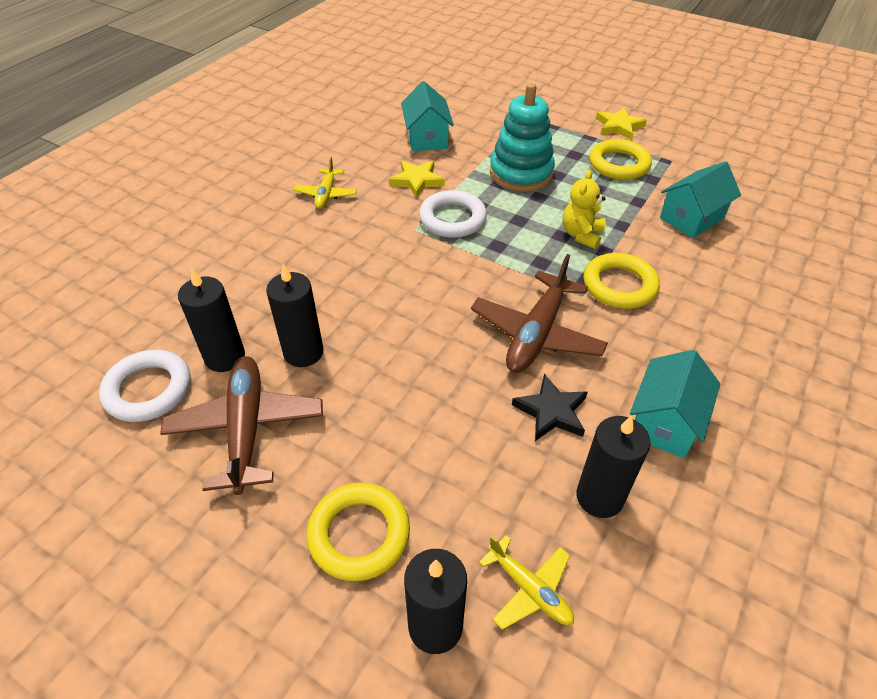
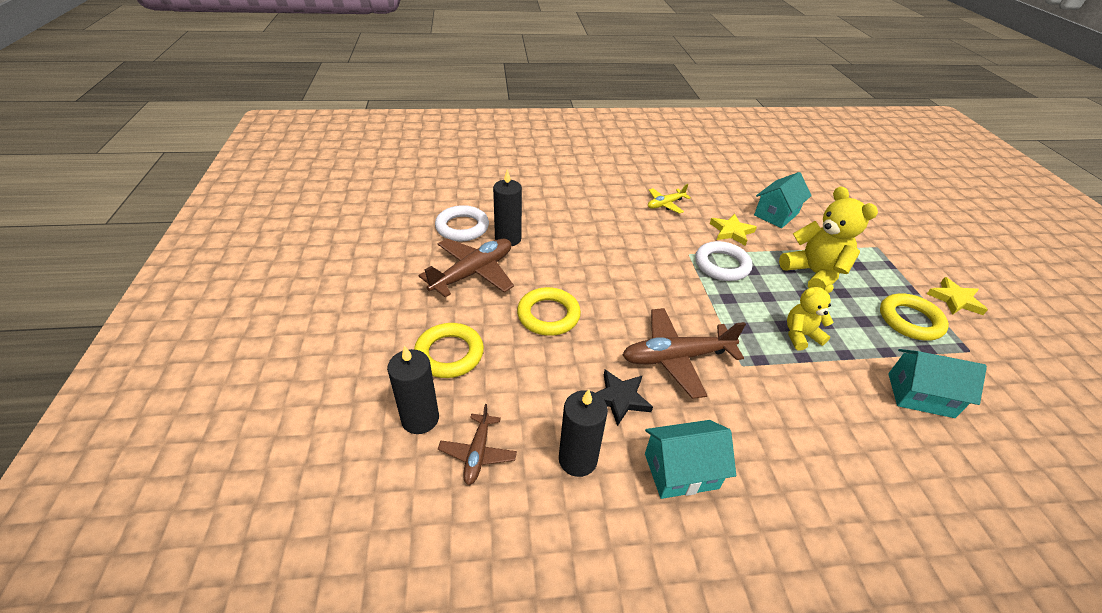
camera: 50 degrees right, 5 degrees down
(303, 352) = (542, 264): black candle -> none
(521, 173) = (813, 274): turquoise stacking toy -> yellow teddy bear
(529, 589) = (478, 453): yellow plane -> brown plane
(619, 285) = (780, 382): yellow ring -> yellow ring (548, 315)

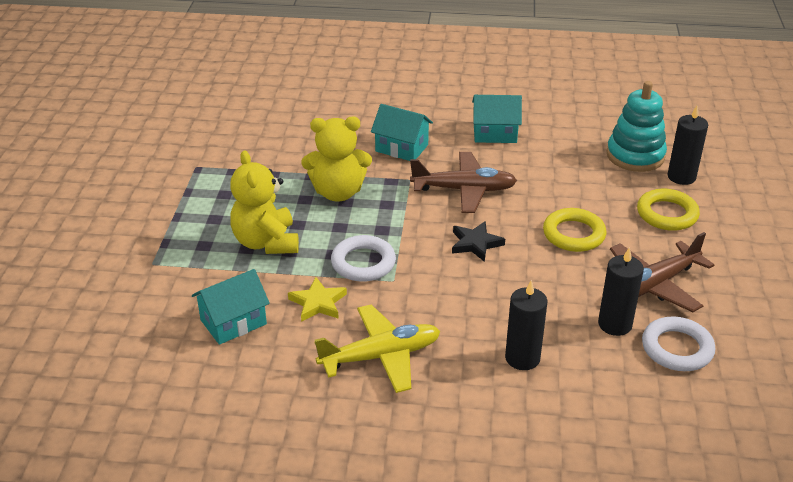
camera: 165 degrees left, 5 degrees down
(478, 453) = (635, 156): brown plane -> turquoise stacking toy
(578, 459) = (564, 145): black candle -> black candle (522, 358)
(620, 398) = (523, 171): black star -> black star (475, 243)
(665, 204) = (381, 356): yellow plane -> yellow plane, size x1.78
(800, 336) = (338, 192): yellow teddy bear -> yellow teddy bear, size x1.65
(910, 320) = (219, 192): yellow ring -> none
(920, 395) = (280, 147): turquoise house -> turquoise house (401, 148)
(955, 299) = (147, 203): yellow star -> none

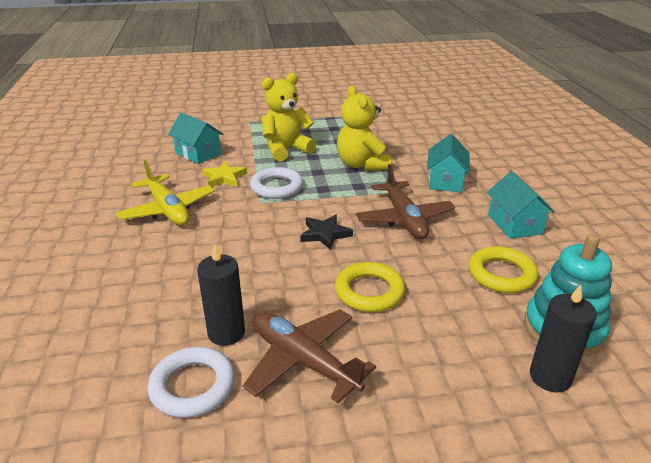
camera: 75 degrees right, 5 degrees down
(522, 358) = (170, 277): black candle -> none
(667, 214) = (452, 366): yellow ring -> yellow ring (501, 274)

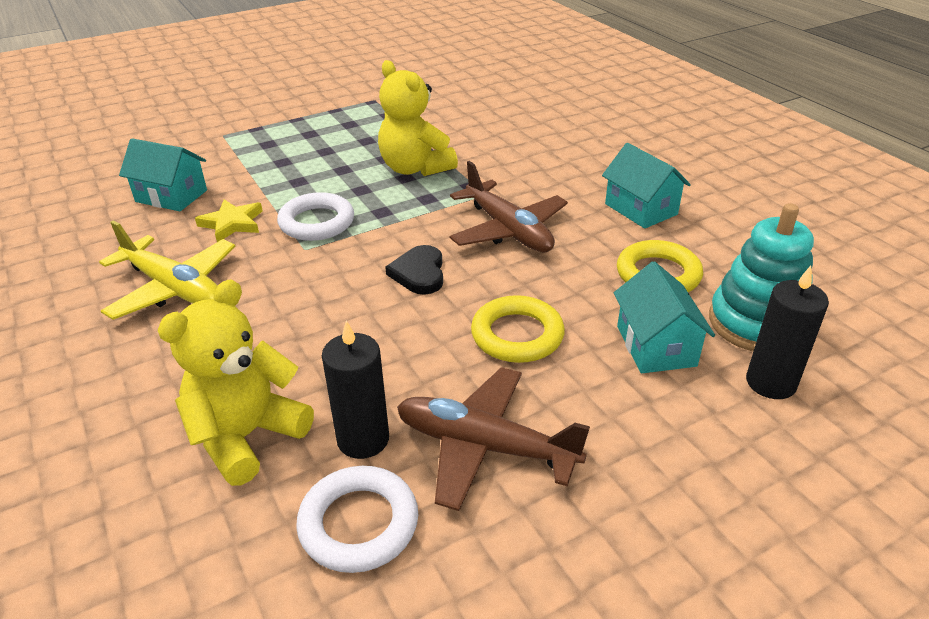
camera: 20 degrees left, 5 degrees up
(286, 150) = (300, 166): yellow teddy bear -> yellow teddy bear (247, 436)
(325, 234) = (419, 273): black star -> black heart
(445, 181) = (532, 170): turquoise house -> turquoise house (656, 346)

